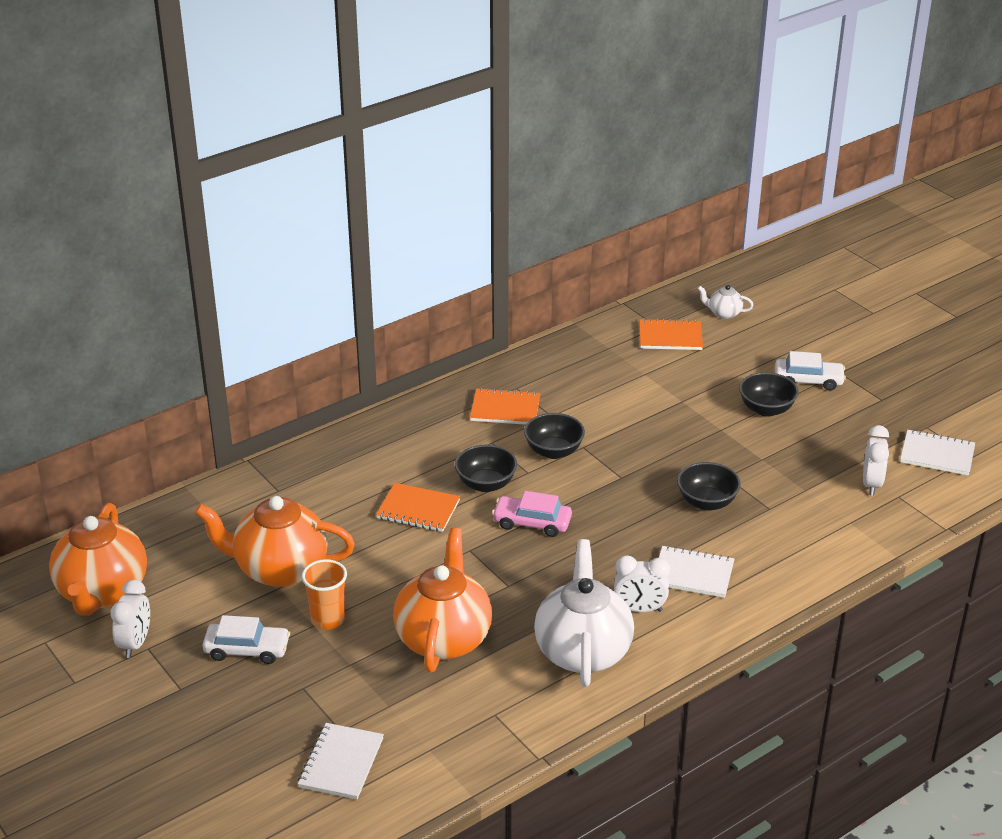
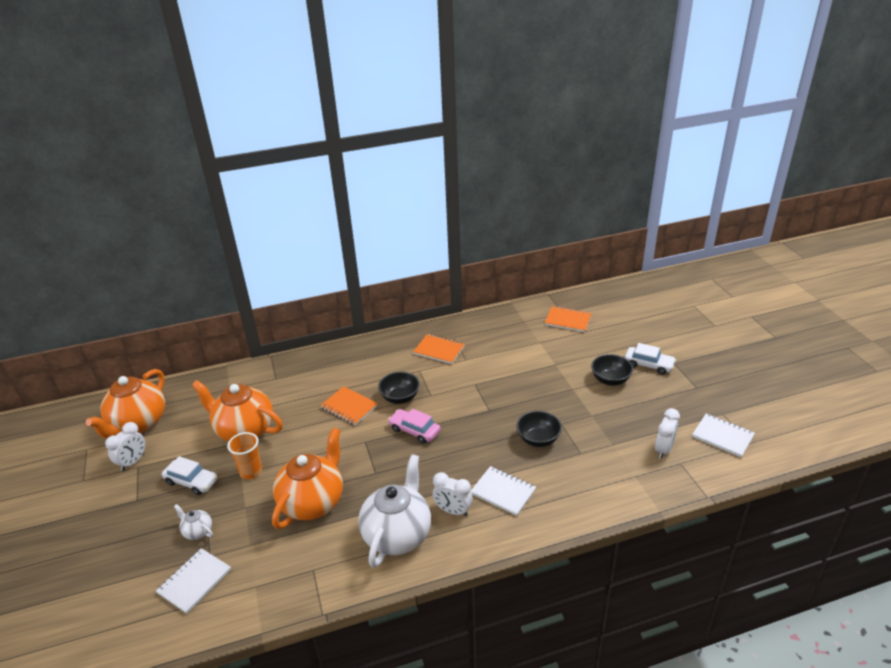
camera: 20 degrees right, 0 degrees up
(553, 451) = (454, 383): black bowl -> none
(724, 313) = (610, 310): white teapot -> white teapot (197, 531)

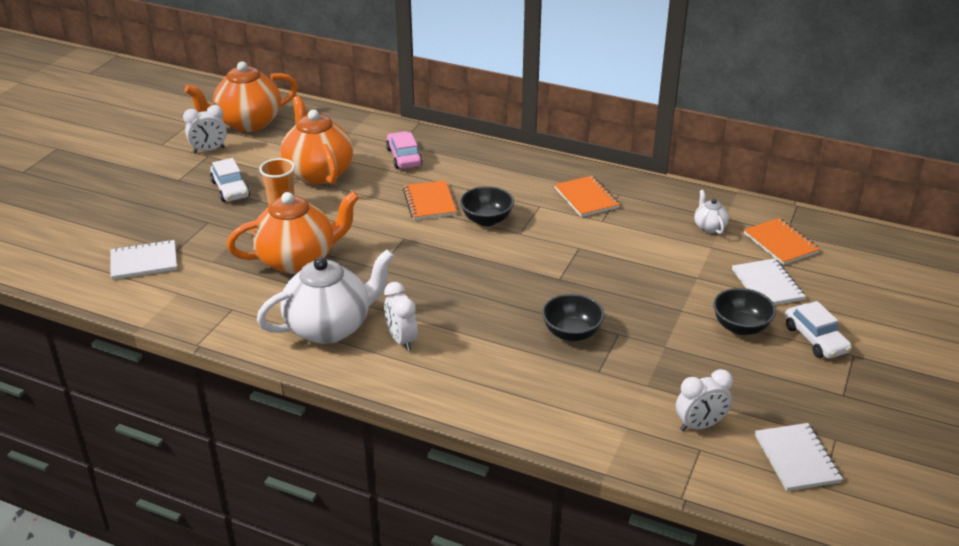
camera: 40 degrees right, 0 degrees up
(197, 531) = (189, 228): white teapot -> white teapot (709, 227)
(414, 430) = (461, 255): pink car -> pink car (404, 157)
(503, 492) = (469, 354): white notebook -> white notebook (767, 285)

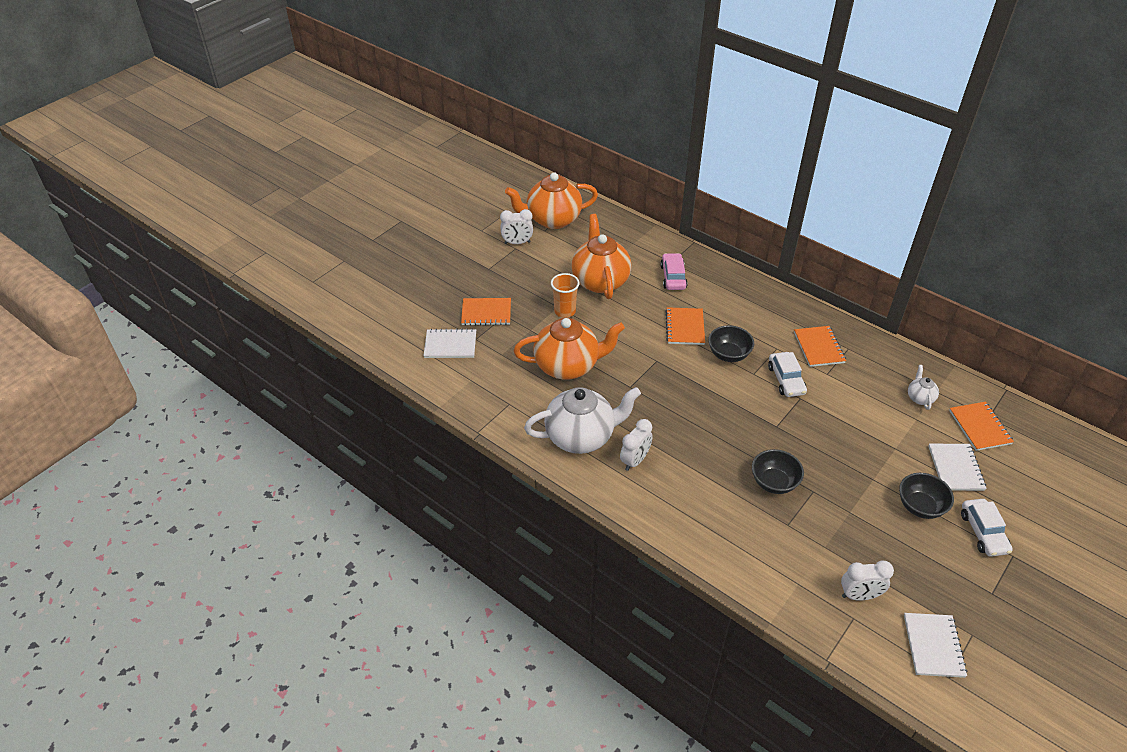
camera: 15 degrees right, 10 degrees up
(184, 223) = (486, 313): none -> orange notebook
(230, 189) = (527, 285): white car -> white car (786, 380)
(401, 340) = (635, 460): white clock -> white clock turned 135 degrees counterclockwise

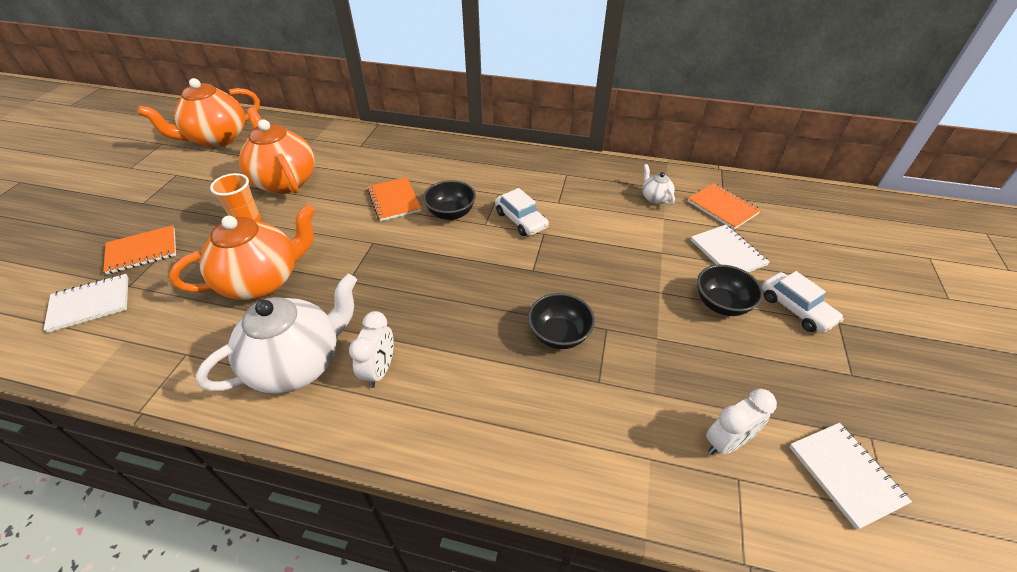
camera: 25 degrees left, 0 degrees up
(517, 243) = (177, 169): white clock -> none
(673, 277) = (366, 158): pink car -> none
(819, 347) = (539, 181): orange notebook -> none

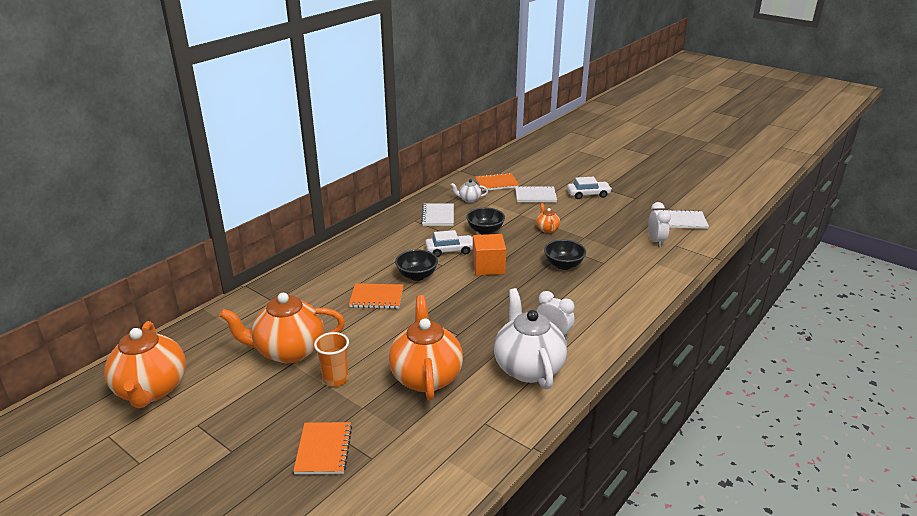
camera: 65 degrees left, 15 degrees down
(90, 304) = (380, 484): white notebook -> white notebook (438, 216)
(506, 262) = (488, 267): none -> orange cube
(645, 290) = (547, 229): none -> orange teapot
(721, 304) = (572, 211): black bowl -> black bowl (485, 231)

